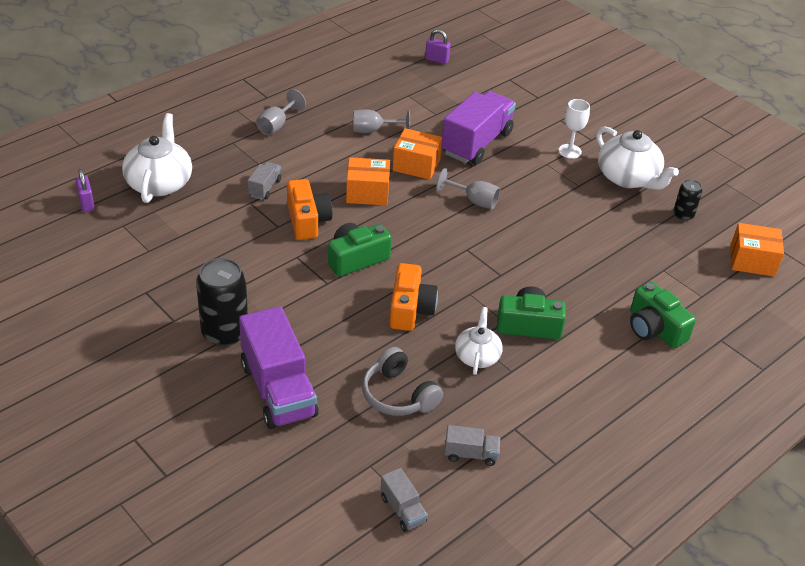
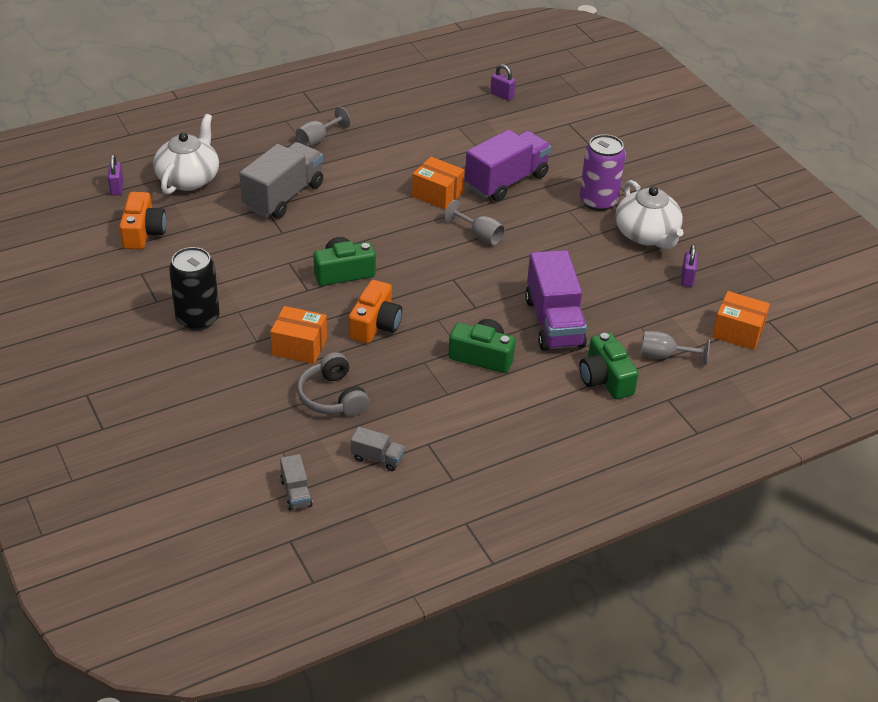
camera: 15 degrees right, 0 degrees up
(264, 188) = (283, 196): grey truck -> grey truck, size x2.16
(278, 390) = (226, 375): purple truck -> purple truck (554, 322)
(307, 220) = (312, 231): orange camera -> orange camera (143, 232)
(367, 193) = (379, 214): orange box -> orange box (299, 346)
(373, 130) = (409, 156): grey goblet -> grey goblet (664, 356)
(477, 356) = (420, 375): white teapot -> none
(570, 151) = (598, 201): white goblet -> purple can
(683, 215) = (687, 278): black can -> purple padlock

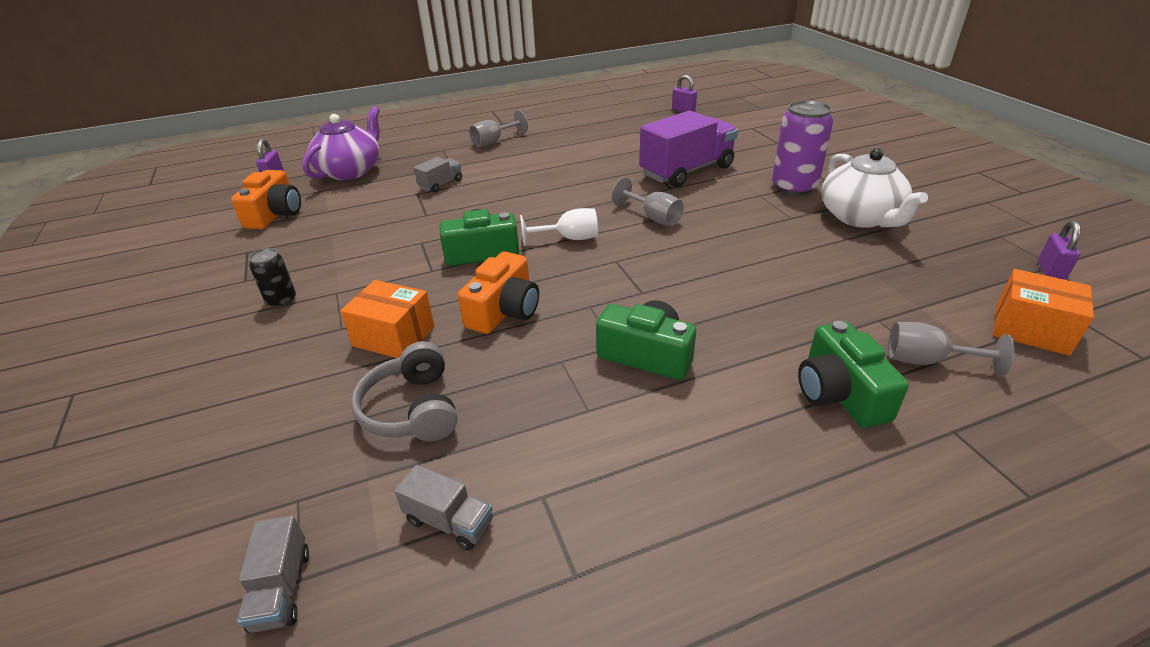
camera: 10 degrees right, 5 degrees down
(189, 178) = (351, 171): white teapot -> purple teapot
(198, 319) = (281, 300): black can -> black can, size x0.53
(283, 196) = (441, 184): grey truck -> grey truck, size x0.46
(412, 258) = (569, 239): none -> white goblet
(437, 194) = (608, 182): orange box -> none
(554, 322) = (751, 312): purple truck -> none
(687, 278) = (928, 262): purple padlock -> purple padlock (1050, 272)

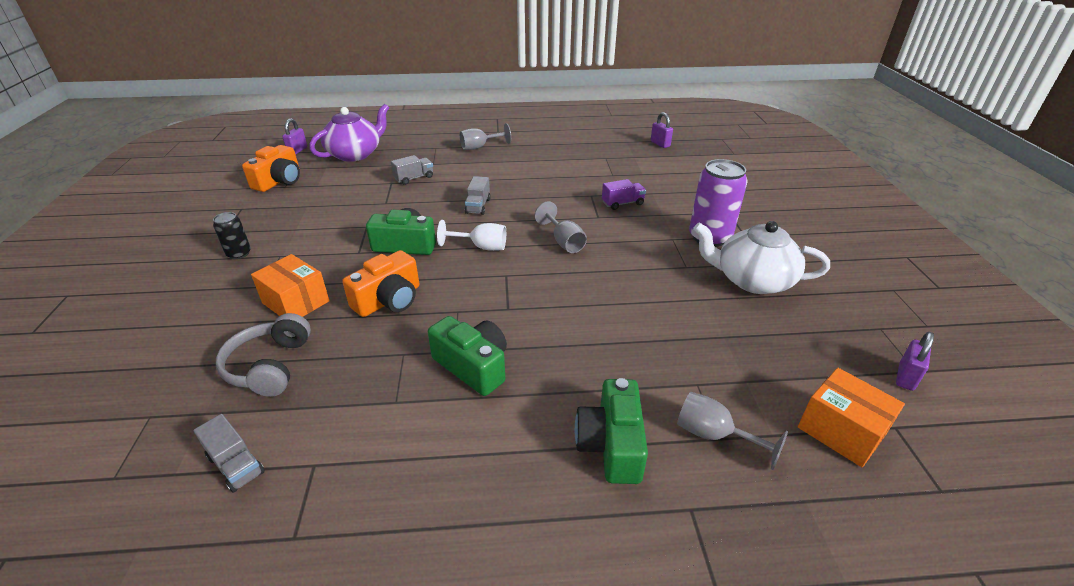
camera: 15 degrees right, 0 degrees up
(281, 589) = (97, 481): grey truck -> grey truck (478, 206)
(686, 171) = (622, 203): purple truck -> purple truck, size x0.46
(860, 217) = (752, 280): white teapot -> white teapot turned 105 degrees clockwise

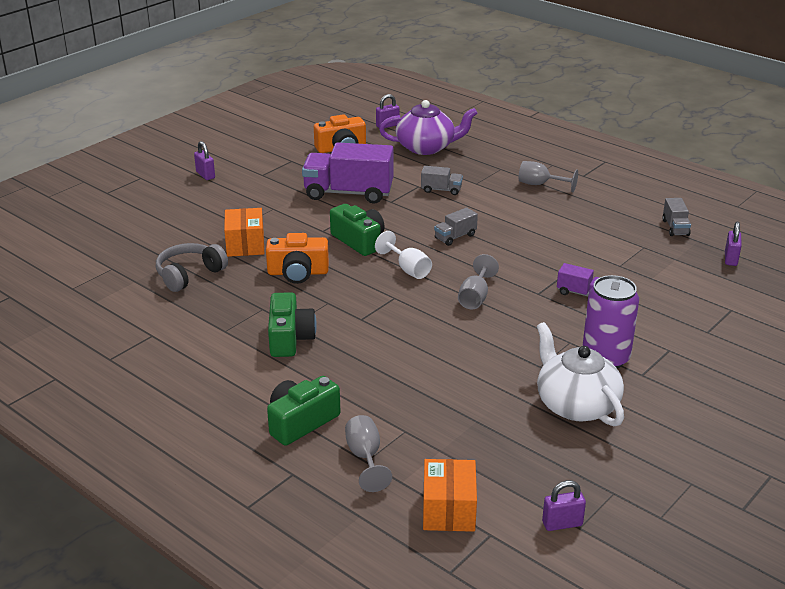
camera: 45 degrees right, 5 degrees down
(156, 258) = (205, 175): none -> purple padlock
(236, 465) = (121, 314): grey truck -> grey truck (675, 228)
(239, 254) = (252, 195): black can -> none
(338, 212) = (348, 193): none -> purple truck

